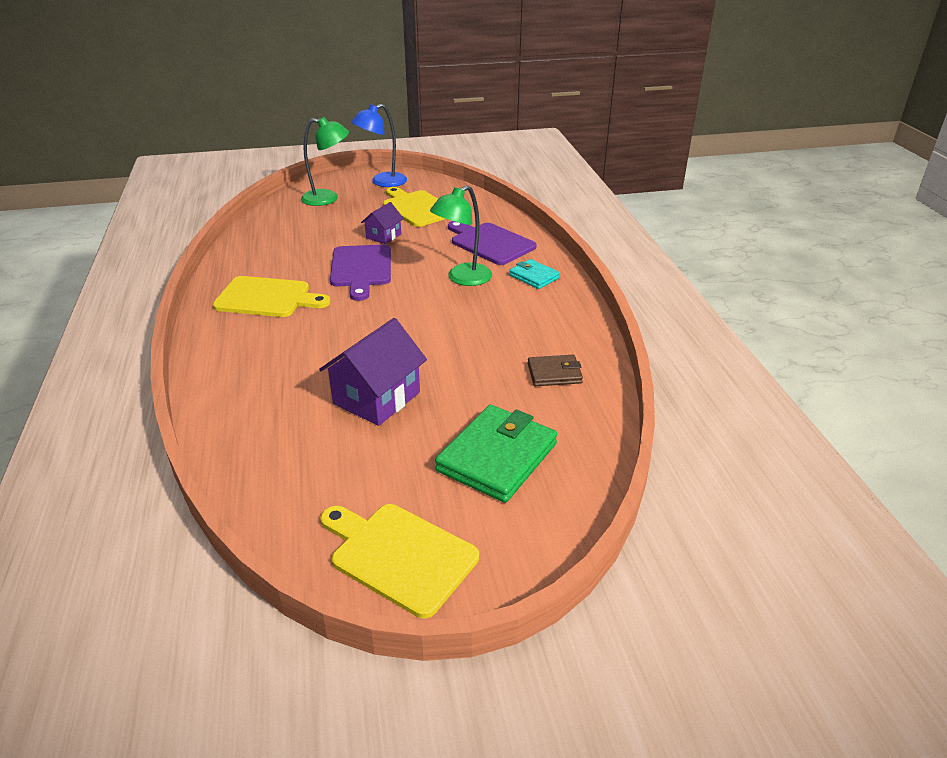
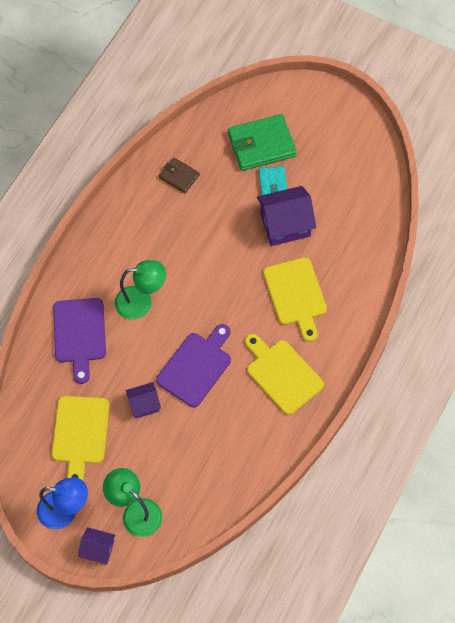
camera: 140 degrees left, 30 degrees up
(338, 179) = (98, 549): none -> purple house
(399, 555) = (345, 126): yellow cutting board -> yellow cutting board (296, 295)
(534, 277) = (95, 270): turquoise wallet -> turquoise wallet (273, 183)

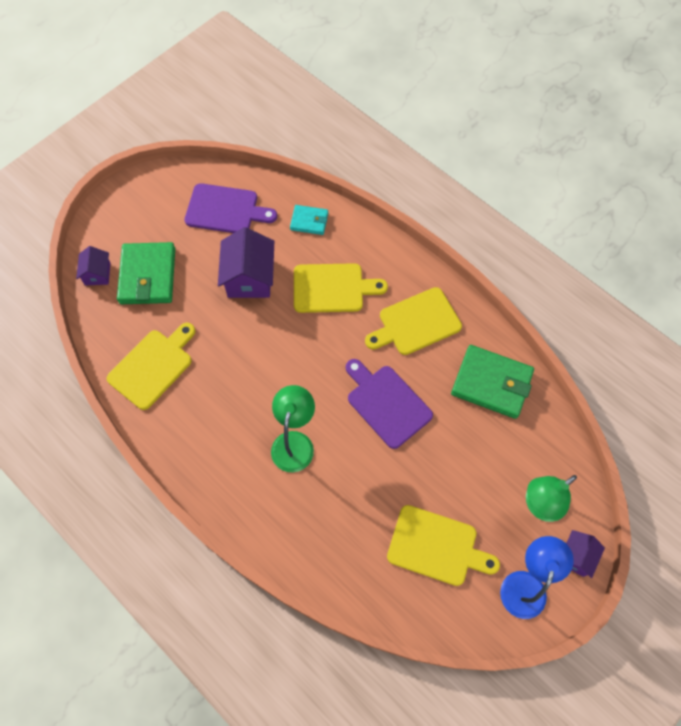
camera: 75 degrees left, 0 degrees up
(79, 334) = (314, 520): purple cutting board -> purple cutting board (225, 210)
(144, 404) = (417, 467): purple house -> purple house (97, 274)
(179, 176) = (153, 366): brown wallet -> yellow cutting board
(240, 451) = (491, 383): none -> green wallet
(273, 183) = (198, 277): turquoise wallet -> turquoise wallet (309, 221)

